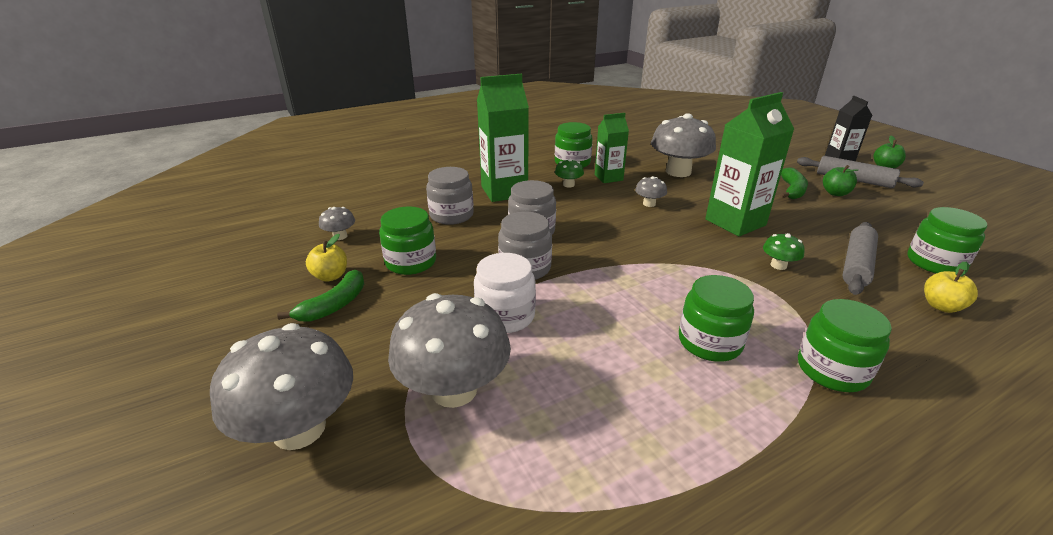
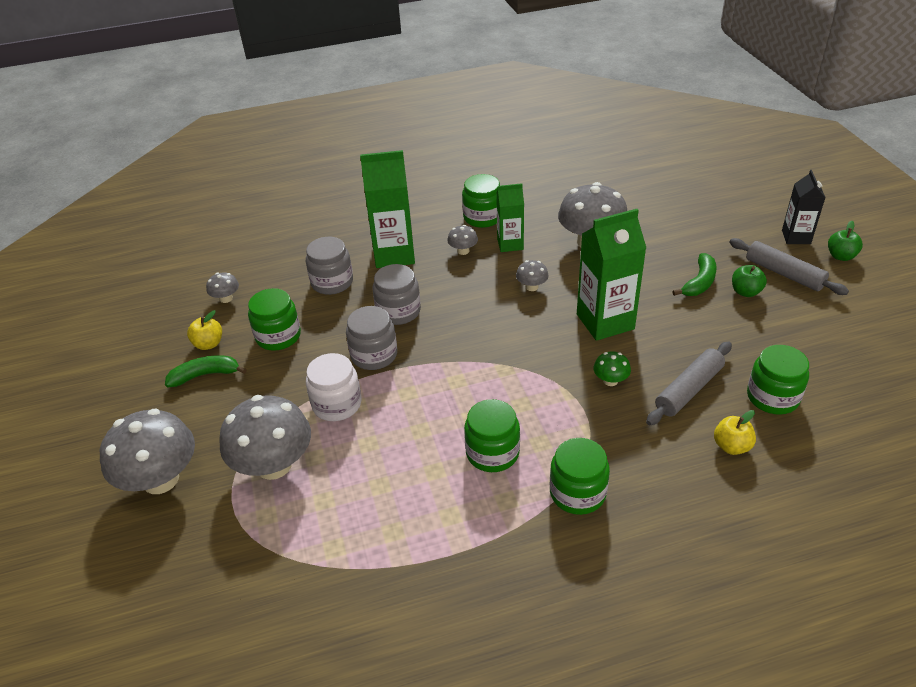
camera: 15 degrees right, 10 degrees up
(334, 305) = (205, 375): green banana -> green banana turned 150 degrees counterclockwise
(568, 185) = (463, 251): green mushroom -> grey mushroom

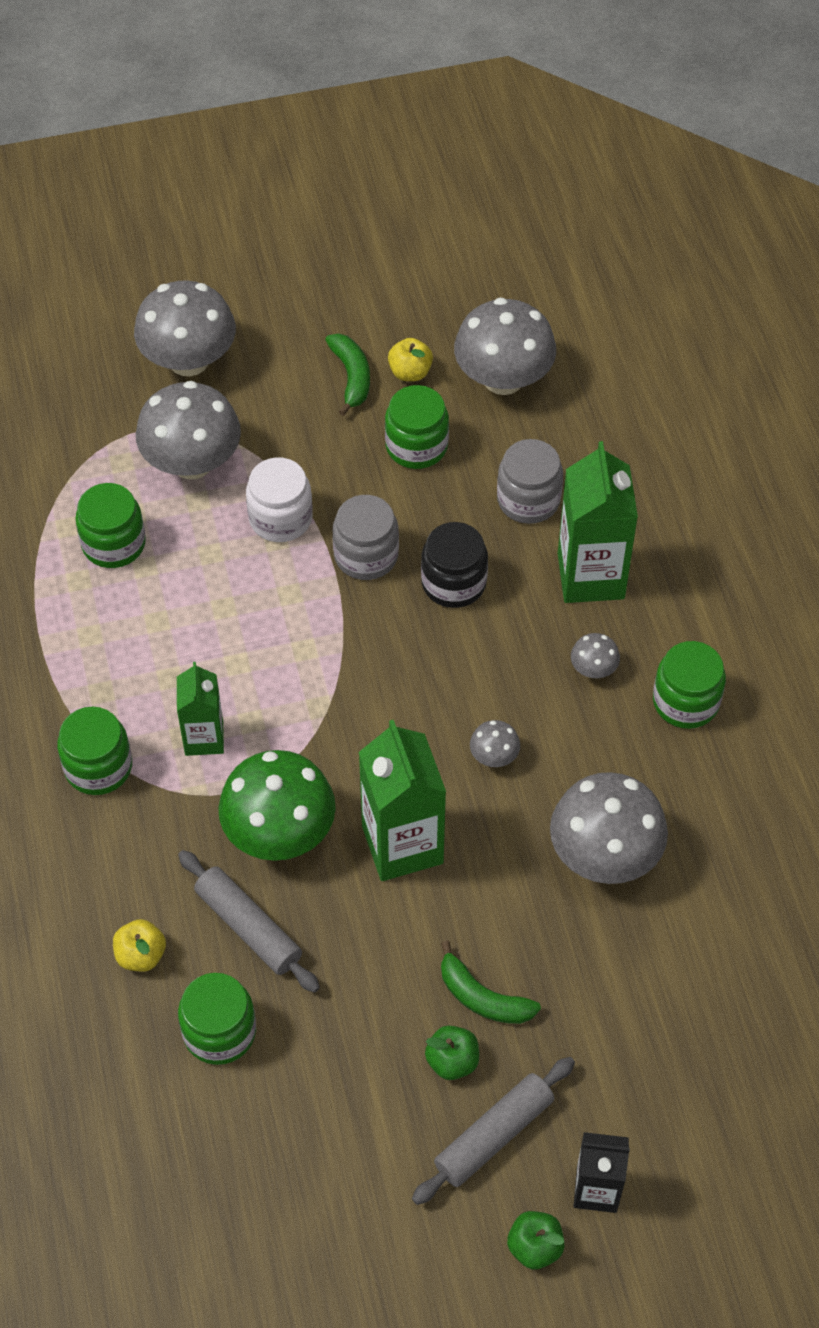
camera: 90 degrees right, 15 degrees up
(226, 298) = (503, 379): grey mushroom -> grey mushroom, size x2.24
(398, 311) = (453, 583): grey jar -> black jar
(492, 453) = (174, 682): green jar -> green jar (114, 544)
(510, 244) = (607, 736): green carton -> green carton (204, 738)
(610, 380) = (279, 832): green mushroom -> green mushroom, size x2.24

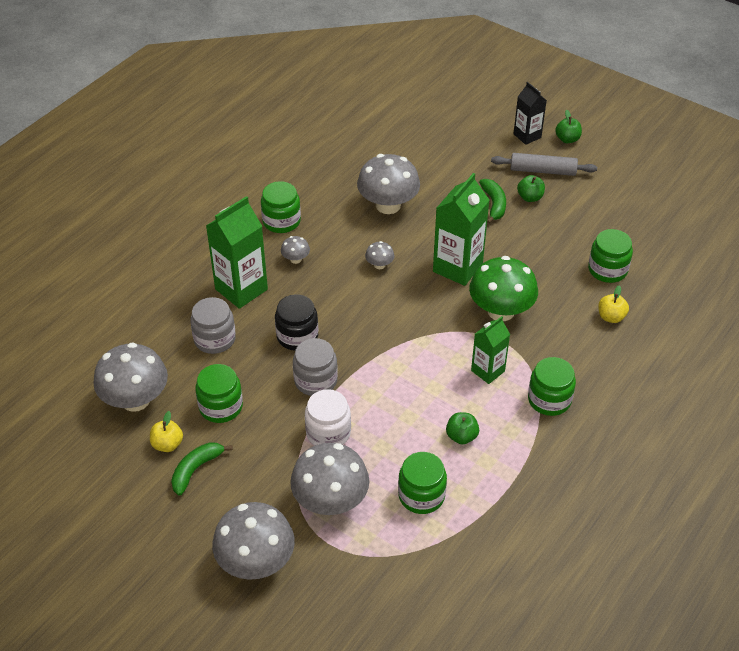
camera: 130 degrees left, 10 degrees down
(144, 637) = (461, 436): none -> green apple
(248, 927) = (555, 291): grey rolling pin -> none

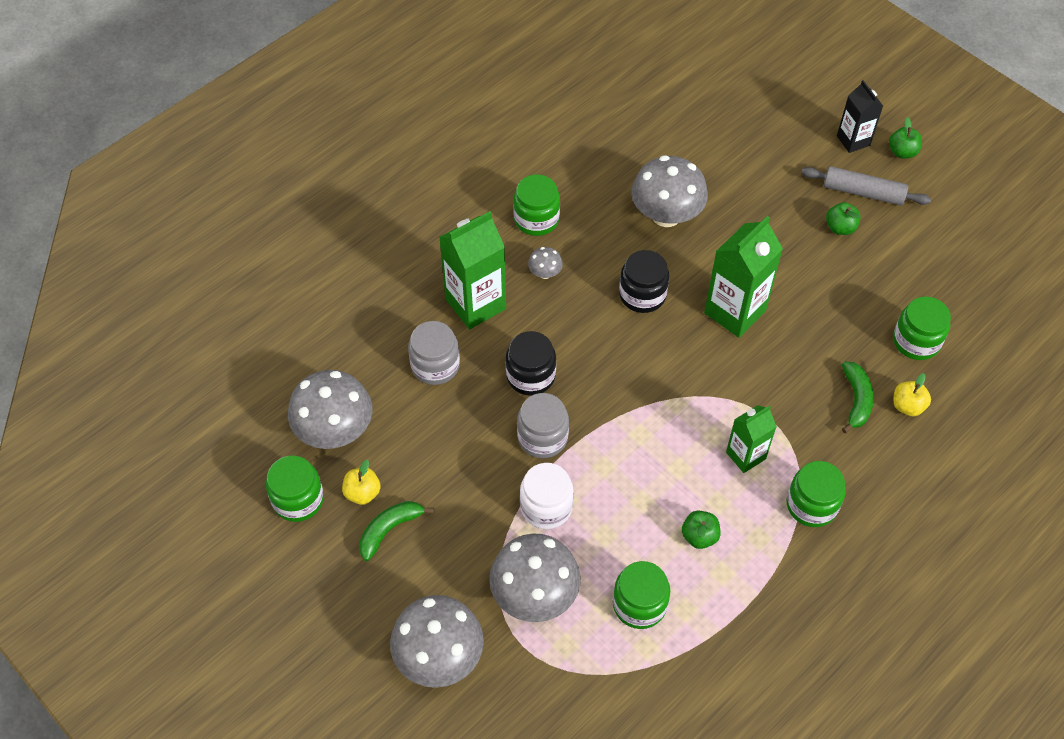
camera: 10 degrees right, 10 degrees up
(221, 407) = (429, 454): green jar -> green jar (298, 499)
(379, 265) = (642, 295): grey mushroom -> black jar
(494, 204) = (794, 231): green banana -> green banana (856, 400)
(501, 311) = (776, 378): green mushroom -> none

